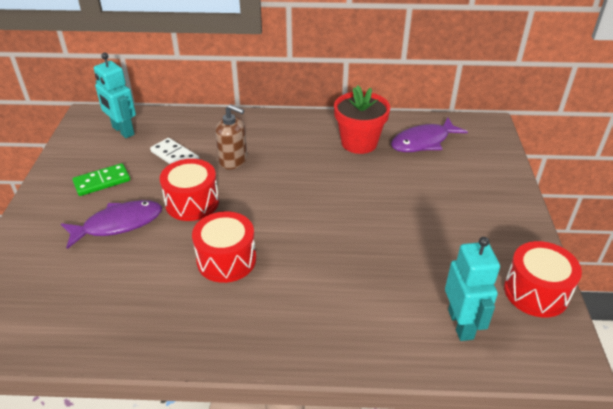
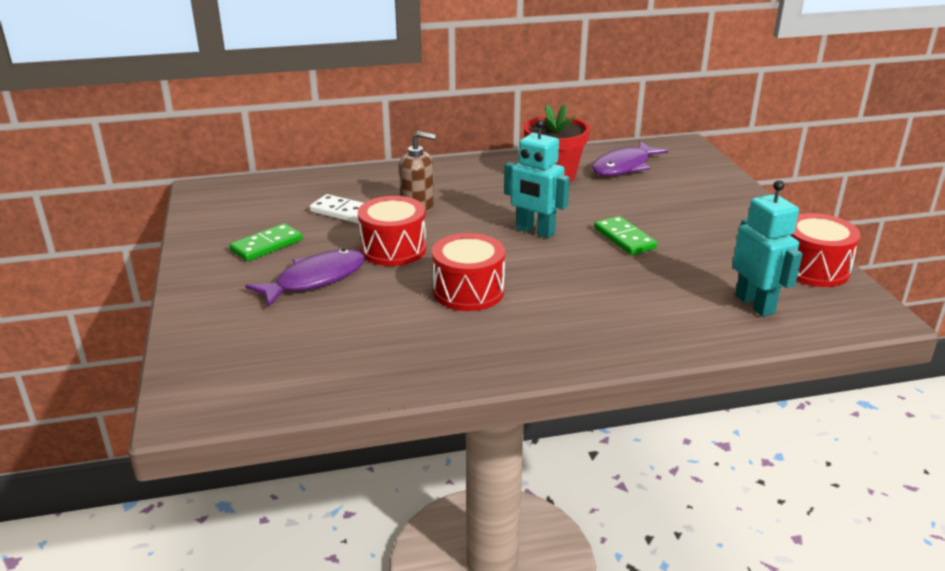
camera: 15 degrees left, 10 degrees down
(123, 131) = (260, 197): turquoise robot -> turquoise robot (535, 231)
(383, 224) = (624, 238): none -> green domino

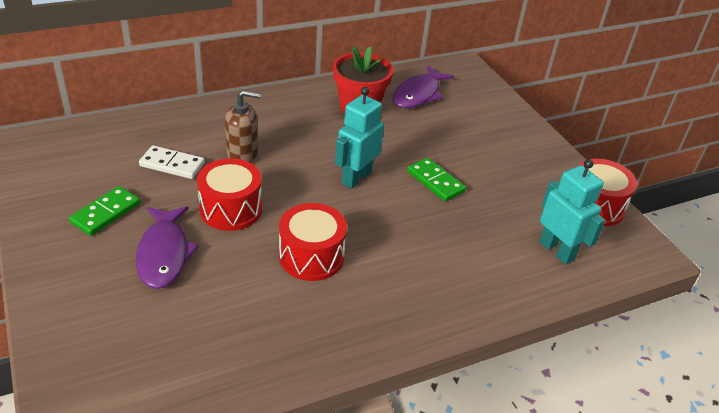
camera: 15 degrees left, 10 degrees up
(315, 280) = (164, 254): purple fish -> purple fish turned 135 degrees clockwise
(535, 231) = (356, 178): turquoise robot -> turquoise robot turned 105 degrees clockwise

